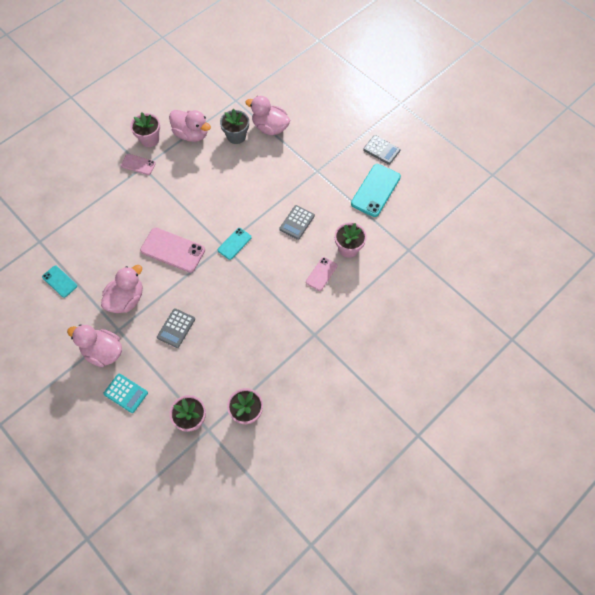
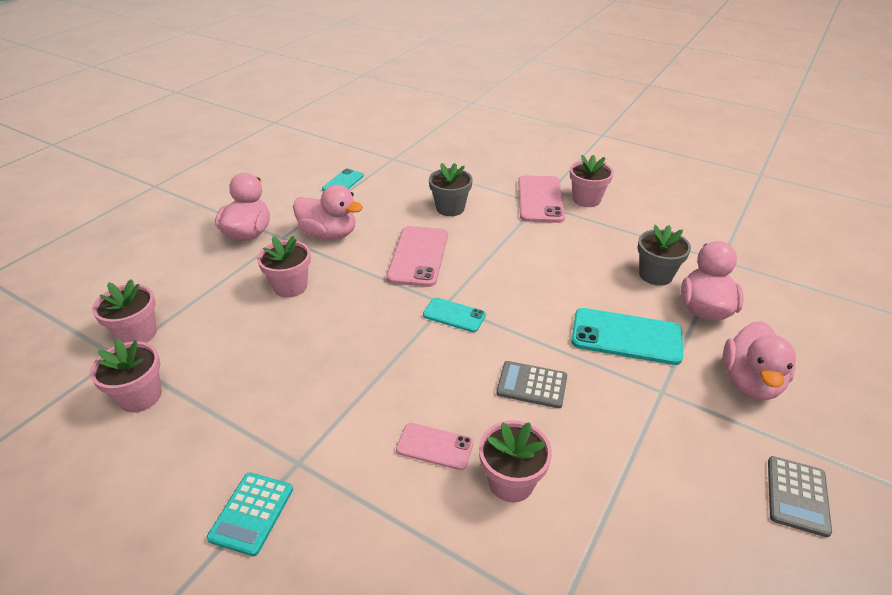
camera: 75 degrees right, 25 degrees down
(126, 219) = (450, 208): none -> grey flower pot
(126, 393) = (186, 264): turquoise calculator -> turquoise calculator (251, 513)
(138, 164) = (540, 199): pink phone -> pink phone, size x1.74
(176, 328) = (290, 286): grey calculator -> pink flower pot
(191, 134) = (623, 232): pink duck -> pink duck (750, 382)
(375, 190) = (683, 505): turquoise phone -> turquoise phone (626, 336)

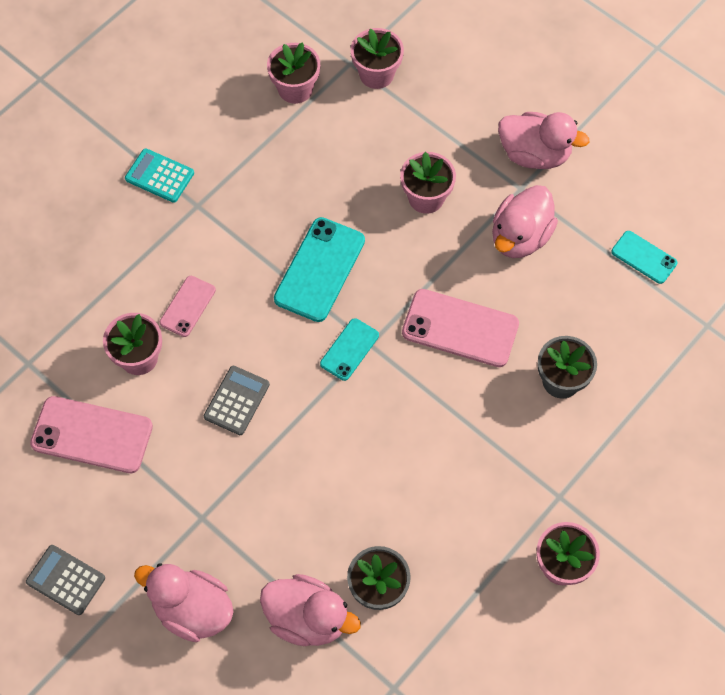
camera: 100 degrees right, 25 degrees up
(540, 199) = (569, 502): pink phone -> pink phone (92, 435)
(626, 336) = (281, 513): turquoise phone -> turquoise phone (319, 269)

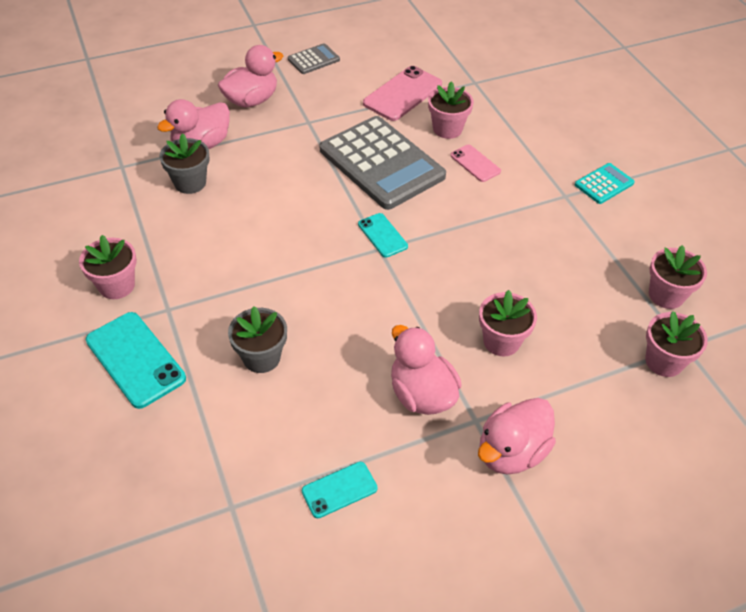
camera: 115 degrees right, 15 degrees down
(236, 400) = (381, 163): grey calculator -> grey calculator, size x2.23
(319, 269) = (465, 244): turquoise phone -> turquoise phone (135, 359)
(460, 328) = (356, 310): pink phone -> none

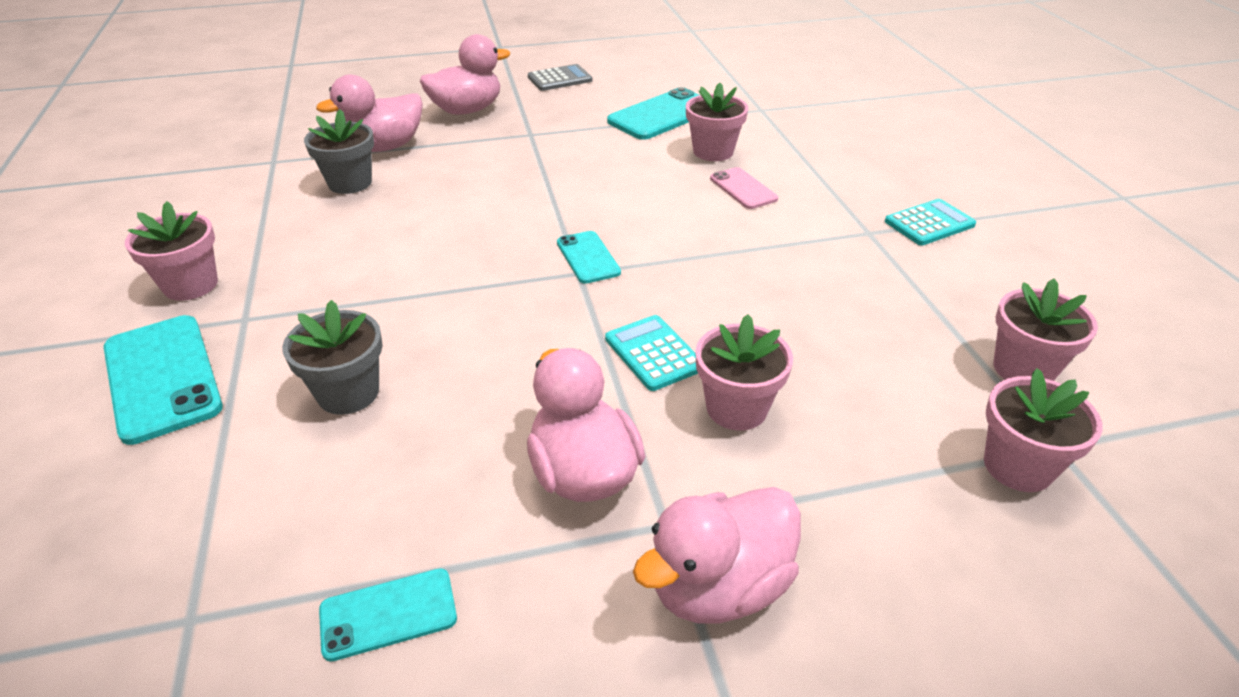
camera: 10 degrees right, 10 degrees down
(381, 163) = (612, 180): grey calculator -> none
(403, 94) = (662, 115): pink phone -> turquoise phone
(443, 307) = (653, 353): none -> turquoise calculator

